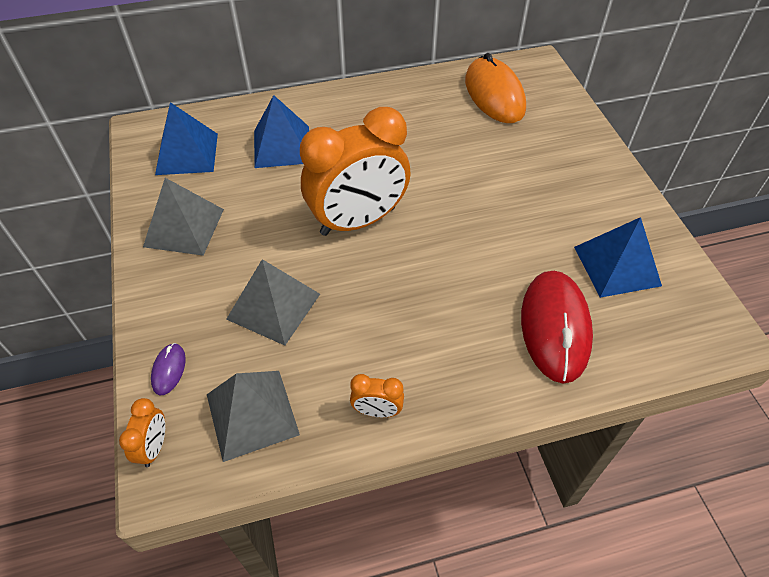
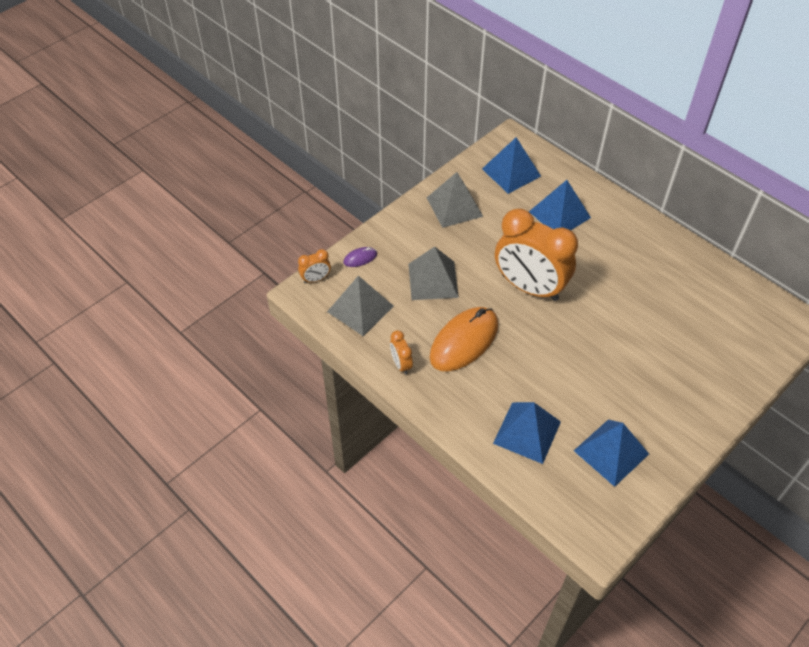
camera: 60 degrees right, 0 degrees up
(494, 94) = (729, 309): orange mouse -> orange mouse (464, 341)
(555, 327) = (527, 432): red mouse -> blue pyramid

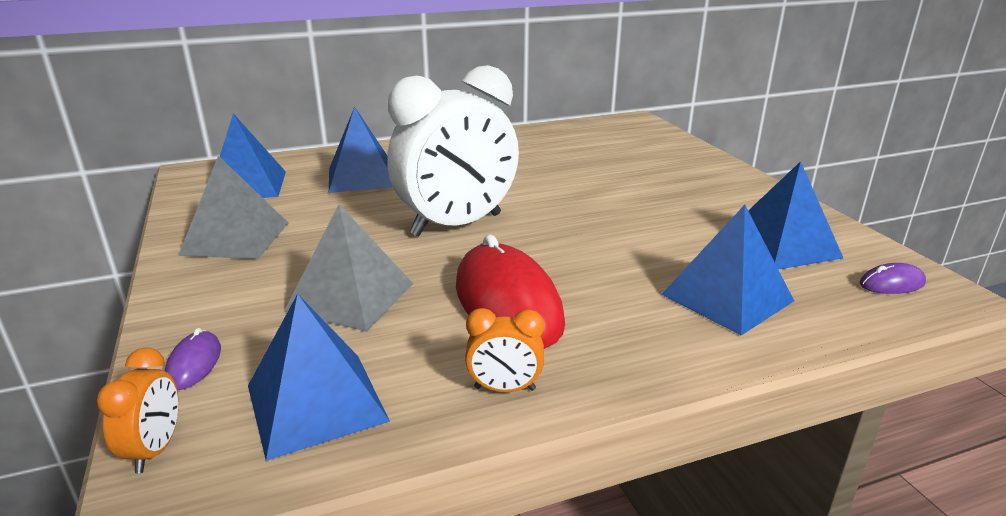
camera: 65 degrees left, 25 degrees down
(360, 308) = (316, 403): grey pyramid -> blue pyramid
(464, 341) = (507, 303): orange mouse -> red mouse
(529, 287) = (457, 225): orange clock -> white clock
(594, 512) = (892, 283): none -> purple mouse

